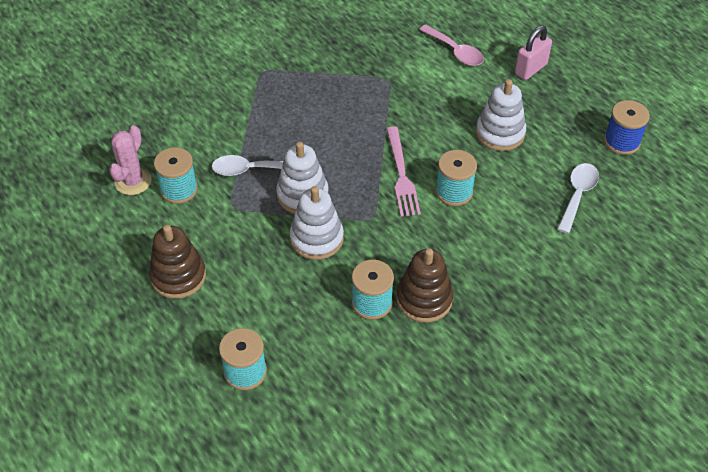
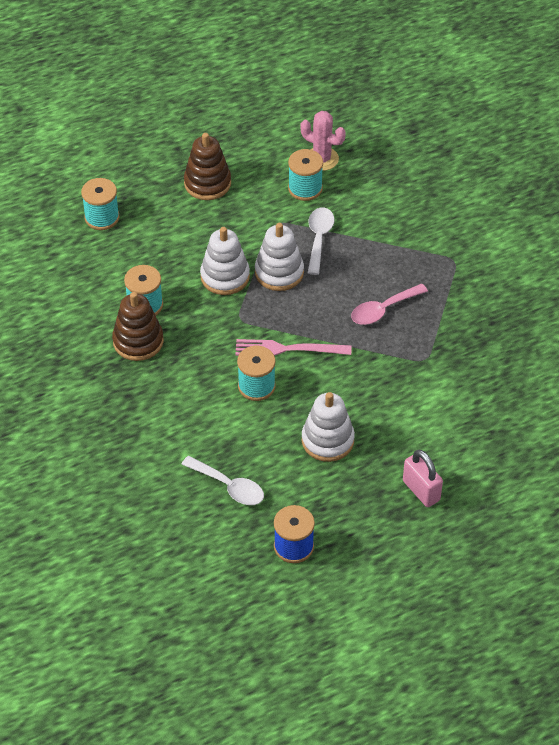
camera: 100 degrees right, 0 degrees up
(455, 51) = (461, 426): pink spoon -> pink spoon (383, 309)

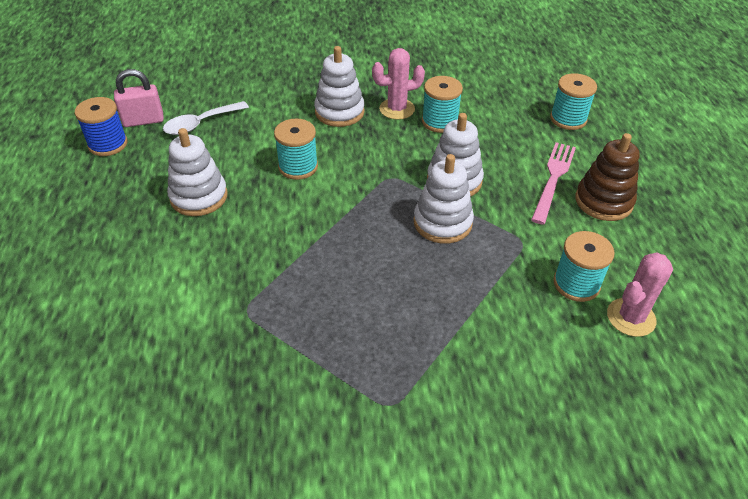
camera: 110 degrees right, 5 degrees down
(138, 341) = (397, 109): brown stacking toy -> pink cactus
(162, 383) = (339, 112): none -> white stacking toy
(288, 349) = (331, 200): pink fork -> pink fork (553, 179)
(319, 239) = (483, 272): white spoon -> none
(383, 309) = (343, 296): pink spoon -> none
(421, 490) = (83, 246): pink padlock -> pink padlock (143, 121)

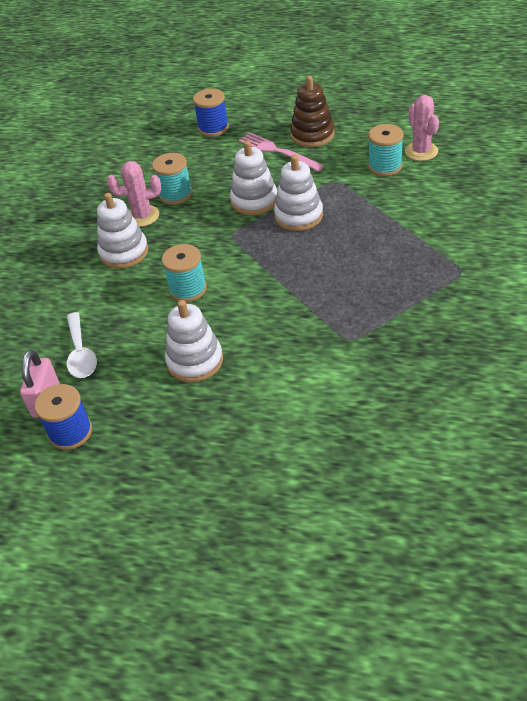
camera: 65 degrees left, 0 degrees up
(397, 109) = (142, 216): pink cactus -> pink cactus turned 75 degrees clockwise
(568, 119) = (213, 128): turquoise spool -> blue spool

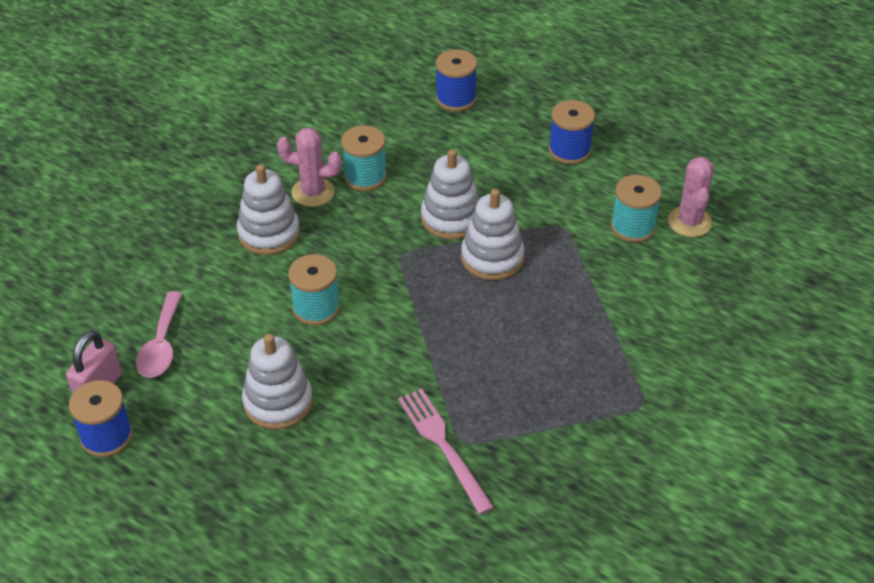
camera: 15 degrees right, 0 degrees up
(80, 353) = (161, 345): white spoon -> pink spoon
(277, 151) = (515, 159): pink fork -> pink fork (443, 446)
(312, 135) = (569, 150): brown stacking toy -> blue spool

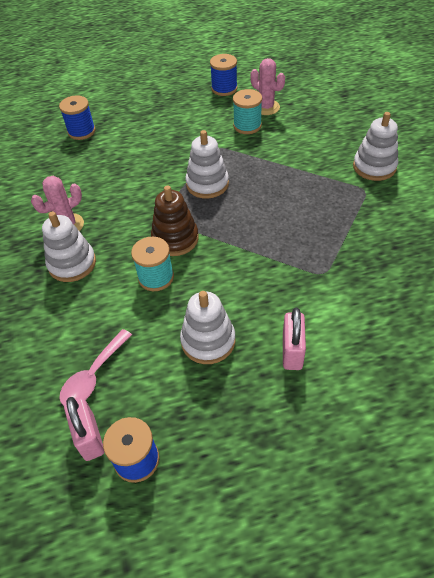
camera: 45 degrees left, 5 degrees up
(161, 345) = (93, 375): pink spoon -> pink spoon turned 75 degrees clockwise
(328, 478) = (292, 351): none -> pink padlock
(365, 176) = (86, 197): turquoise spool -> none
(382, 287) = (175, 239): none -> brown stacking toy
(443, 446) = (318, 283): pink fork -> none
(451, 218) = (161, 182): white stacking toy -> white stacking toy (374, 167)
(569, 150) = (171, 116): blue spool -> blue spool (224, 89)

